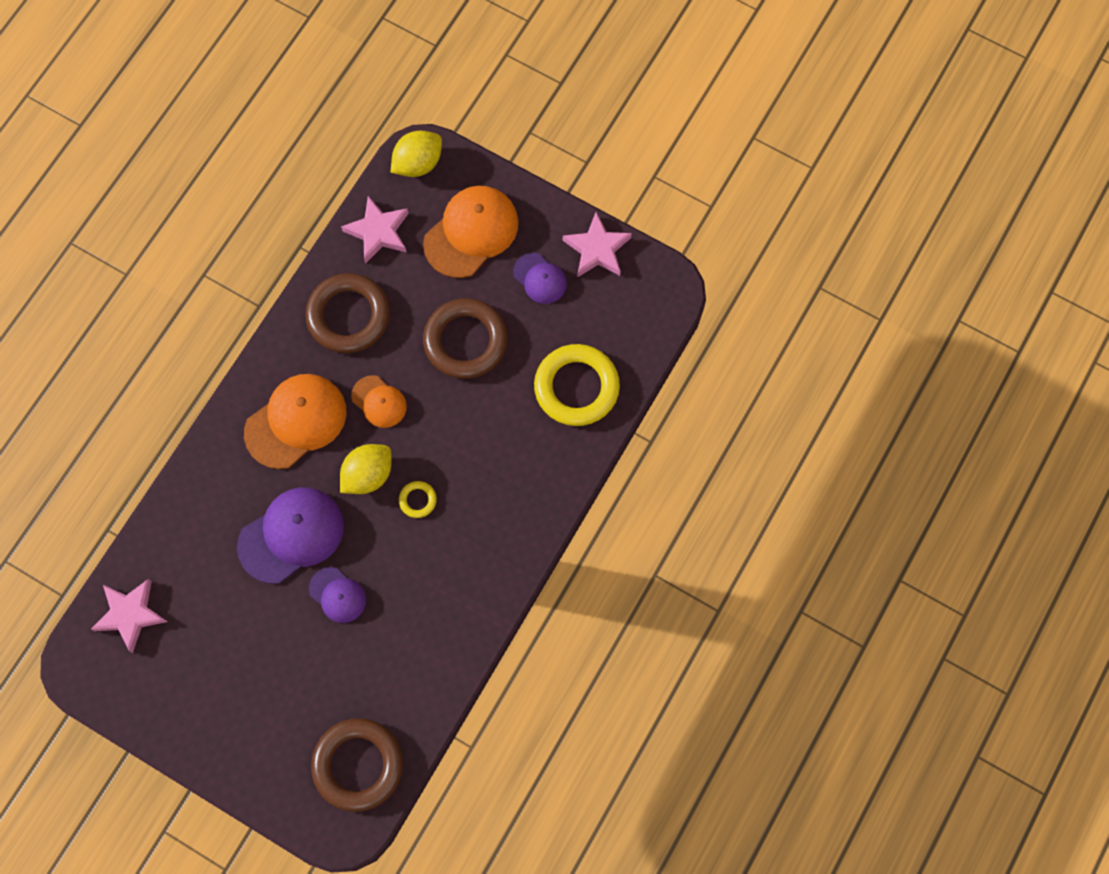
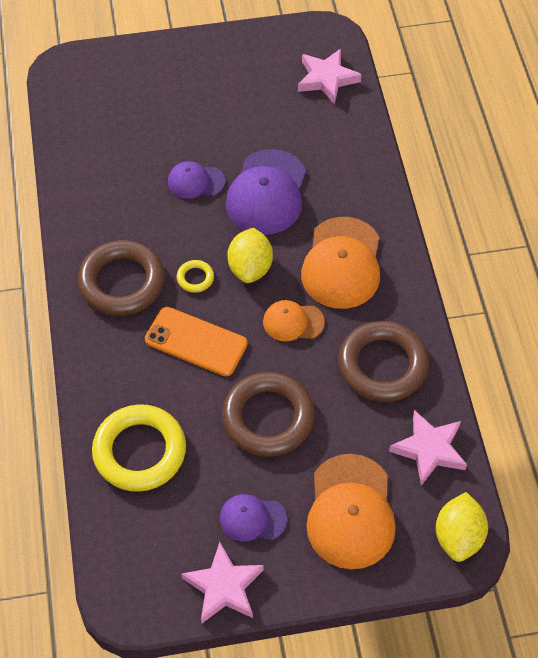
camera: 140 degrees right, 15 degrees down
(358, 765) = (85, 103): brown ring -> brown ring (122, 282)
(464, 443) = (196, 342): none -> orange phone

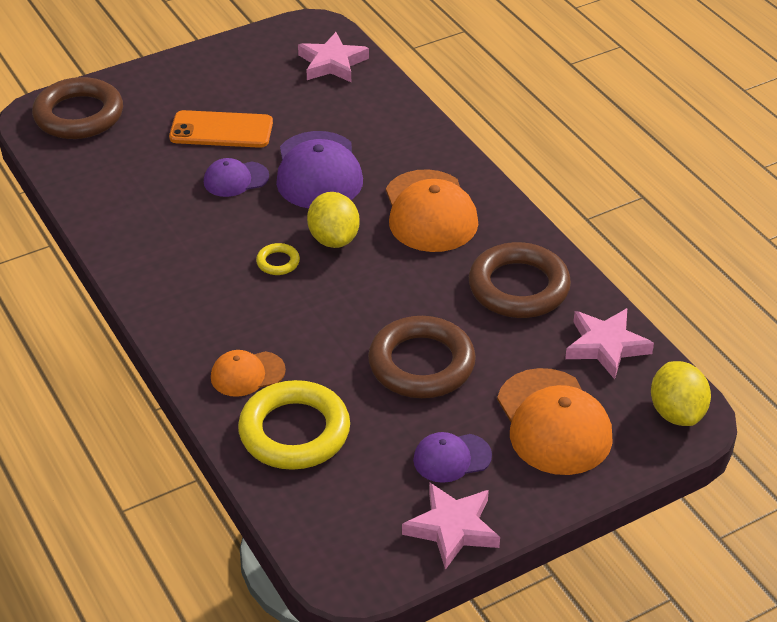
camera: 20 degrees left, 15 degrees down
(122, 282) = (197, 286): brown ring -> brown ring (79, 115)
(196, 342) = (307, 317): orange phone -> orange phone (221, 130)
(293, 322) = (404, 274): orange cap -> orange cap (247, 374)

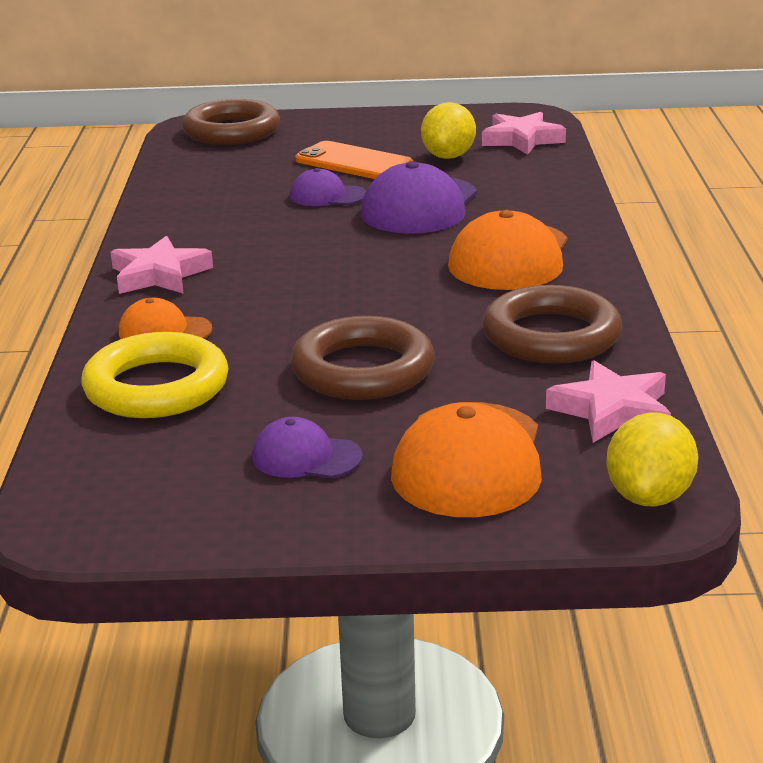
camera: 30 degrees right, 15 degrees down
(278, 262) = (299, 259): yellow ring -> none
(334, 239) = (378, 255): yellow lemon -> yellow lemon (448, 156)
(452, 528) = (233, 520): pink star -> pink star (159, 274)

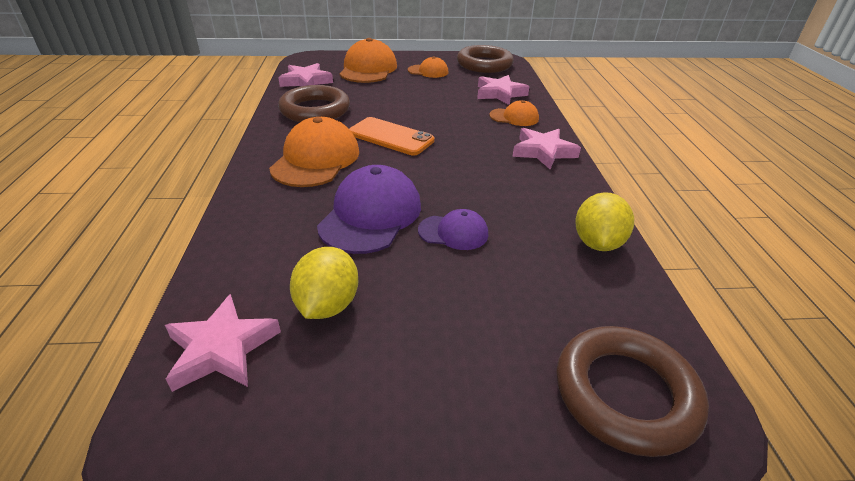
camera: 175 degrees right, 10 degrees up
(156, 387) = (500, 94): yellow ring -> pink star
(306, 457) = (428, 71): purple cap -> orange cap
(354, 162) = (436, 294): orange phone -> orange phone (391, 137)
(363, 369) = (409, 98): brown ring -> brown ring (484, 64)
(649, 496) = (310, 60): yellow lemon -> yellow lemon (597, 243)

